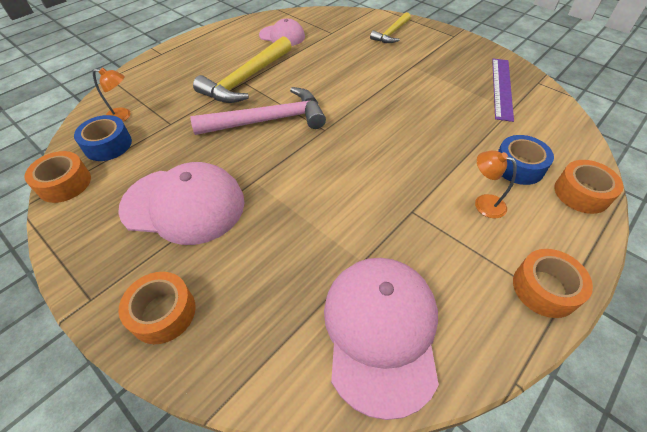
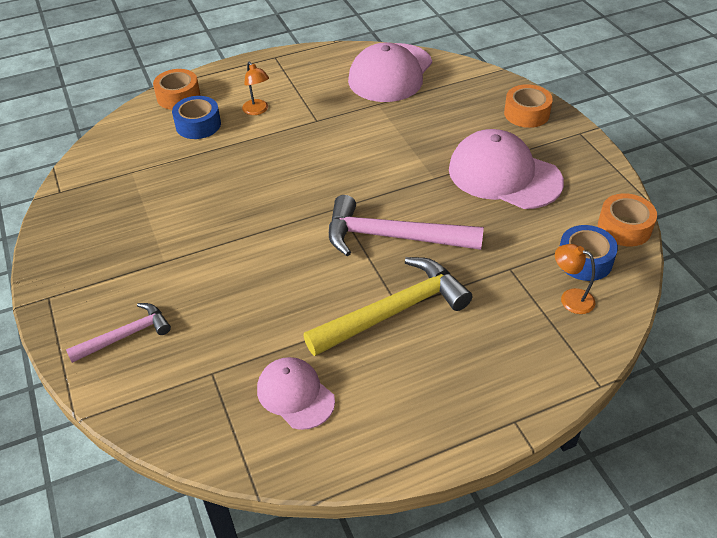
camera: 155 degrees left, 5 degrees down
(391, 33) = (125, 335): yellow hammer -> pink hammer
(502, 88) = (106, 197): purple ruler -> none
(544, 288) = (275, 64): orange tape -> none

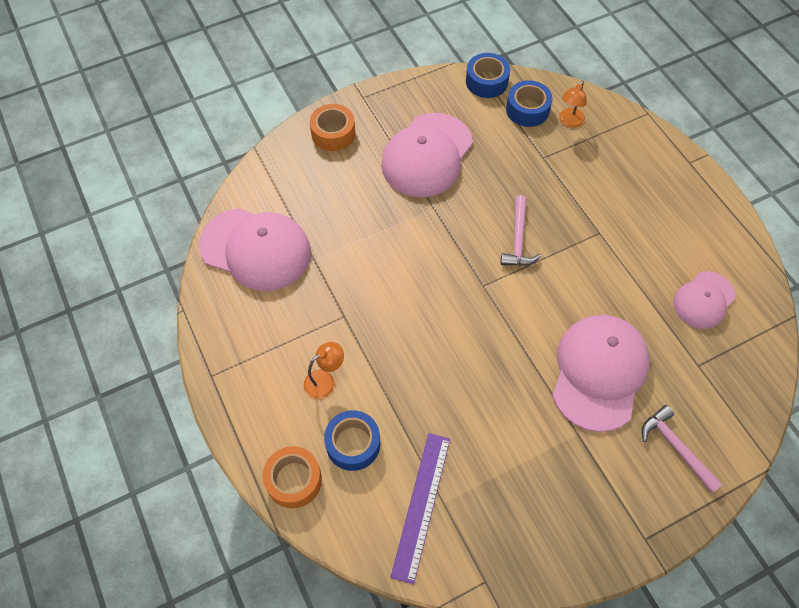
camera: 95 degrees left, 15 degrees up
(134, 159) = (421, 505): none -> purple ruler
(224, 284) = (599, 372): none -> pink cap
(393, 237) = (518, 239): pink hammer -> pink hammer, size x0.58
(394, 311) = (604, 236): yellow hammer -> none
(624, 227) = (486, 81): orange tape -> blue tape

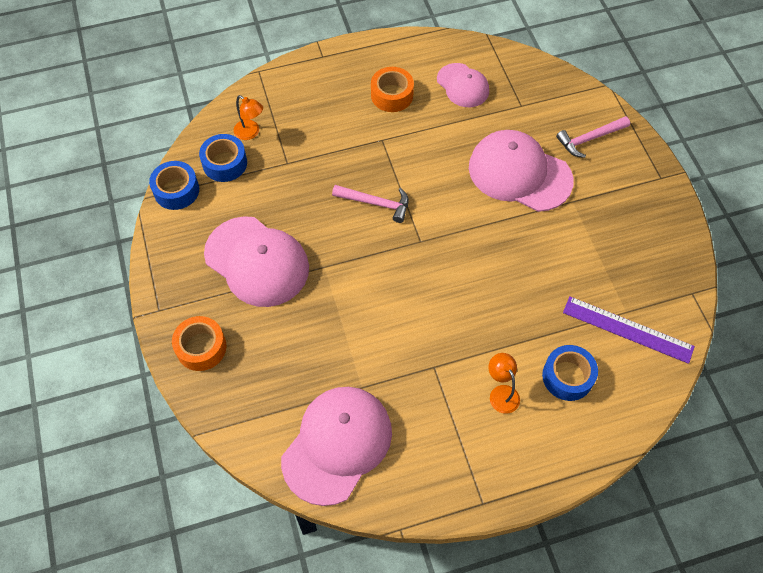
camera: 80 degrees left, 0 degrees up
(294, 480) = (599, 433): orange tape -> orange tape (392, 95)

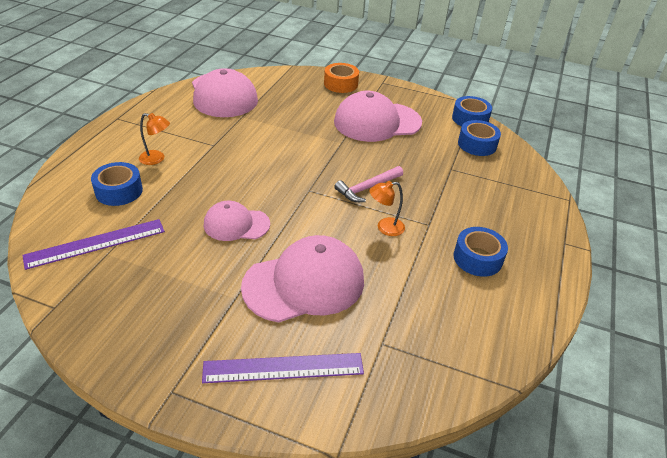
camera: 125 degrees right, 20 degrees down
(250, 133) = (498, 166): orange lamp -> orange lamp (385, 228)
(392, 95) = (477, 258): orange tape -> blue tape
(463, 85) = (450, 315): pink cap -> pink cap (236, 224)
(589, 139) = (283, 368): pink hammer -> purple ruler

